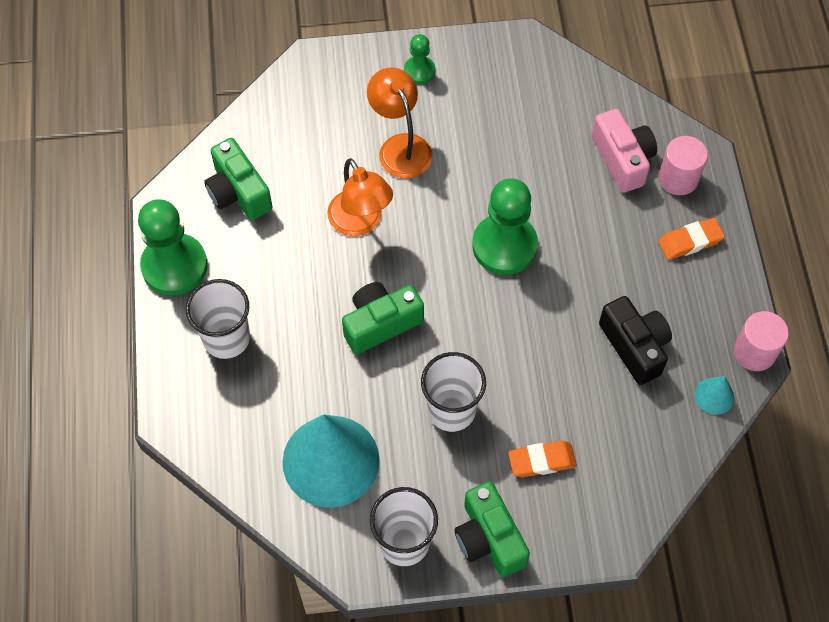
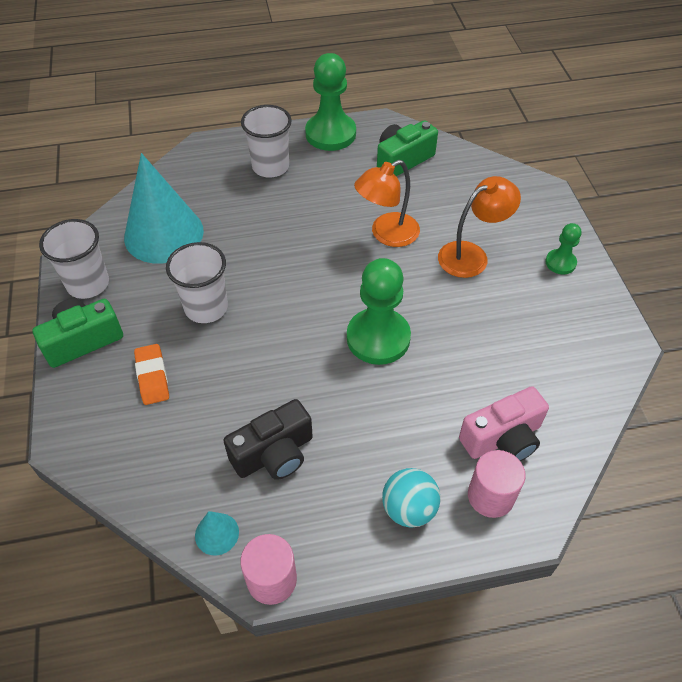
camera: 85 degrees right, 10 degrees down
(380, 323) = (288, 255): green camera -> none
(690, 241) = (409, 509): orange eraser -> turquoise ball

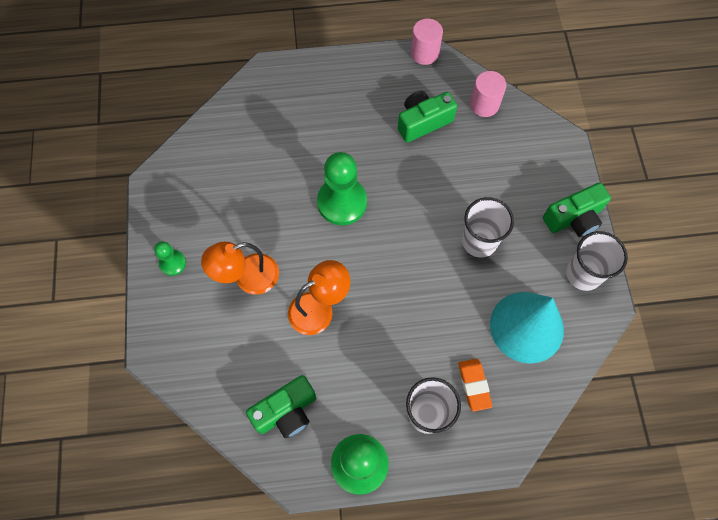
camera: 175 degrees left, 15 degrees up
(152, 377) = (513, 183): orange eraser -> orange eraser (474, 385)
(217, 533) = (458, 78): turquoise cone -> none
(274, 454) = (423, 122): black camera -> green camera
(409, 509) = (339, 83): turquoise ball -> none
(490, 496) = (287, 86): pink cylinder -> pink cylinder (484, 104)
(502, 438) = (269, 120): pink camera -> none

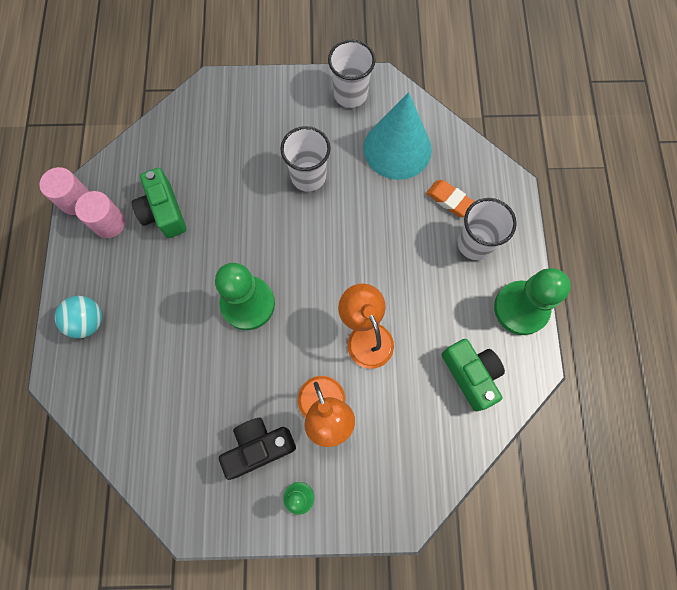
camera: 85 degrees left, 5 degrees up
(214, 226) = (259, 447): none -> black camera
(316, 82) = (88, 321): none -> turquoise ball
(474, 385) = (450, 200): orange eraser -> orange eraser turned 45 degrees clockwise
(484, 104) = (154, 150): pink cylinder -> pink cylinder (109, 223)
(573, 218) = (294, 92): green camera -> none

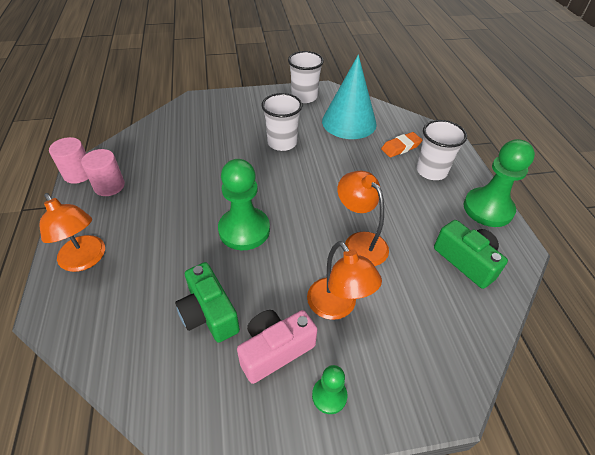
camera: 10 degrees left, 25 degrees down
(88, 321) = (85, 260): turquoise ball -> orange lamp
(164, 212) = (160, 174): green camera -> green camera (209, 313)
(259, 447) = (275, 350): black camera -> pink camera
(450, 200) = (401, 147): orange eraser -> orange eraser turned 60 degrees counterclockwise

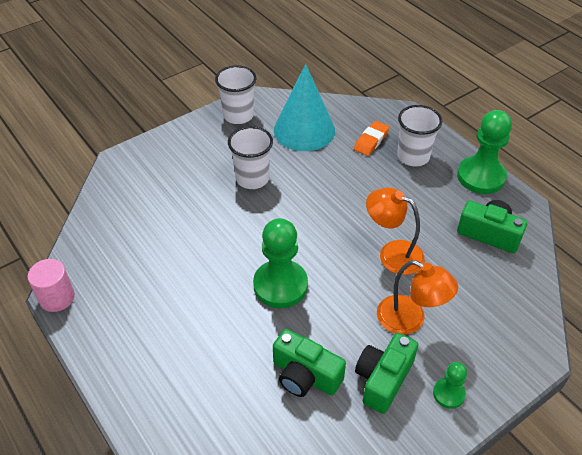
camera: 25 degrees left, 0 degrees up
(85, 260) = (146, 381): orange lamp -> none
(109, 186) = (104, 297): pink cylinder -> none
(275, 350) = (383, 379): pink camera -> green camera

